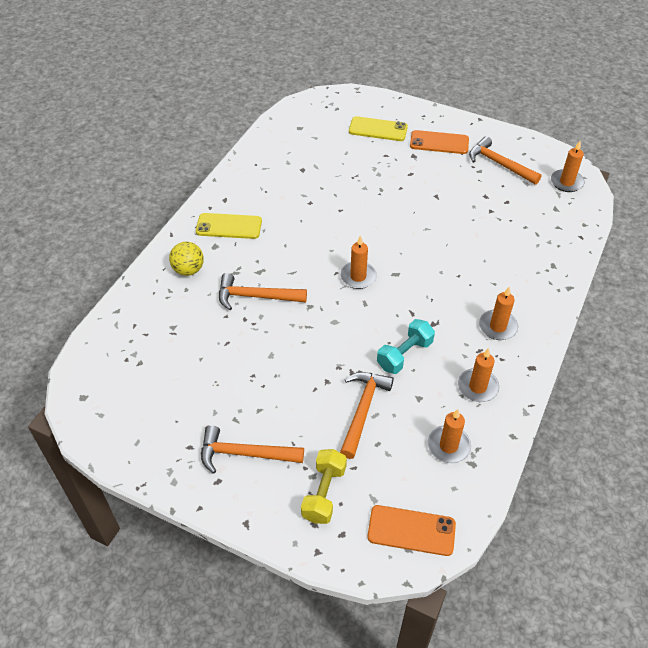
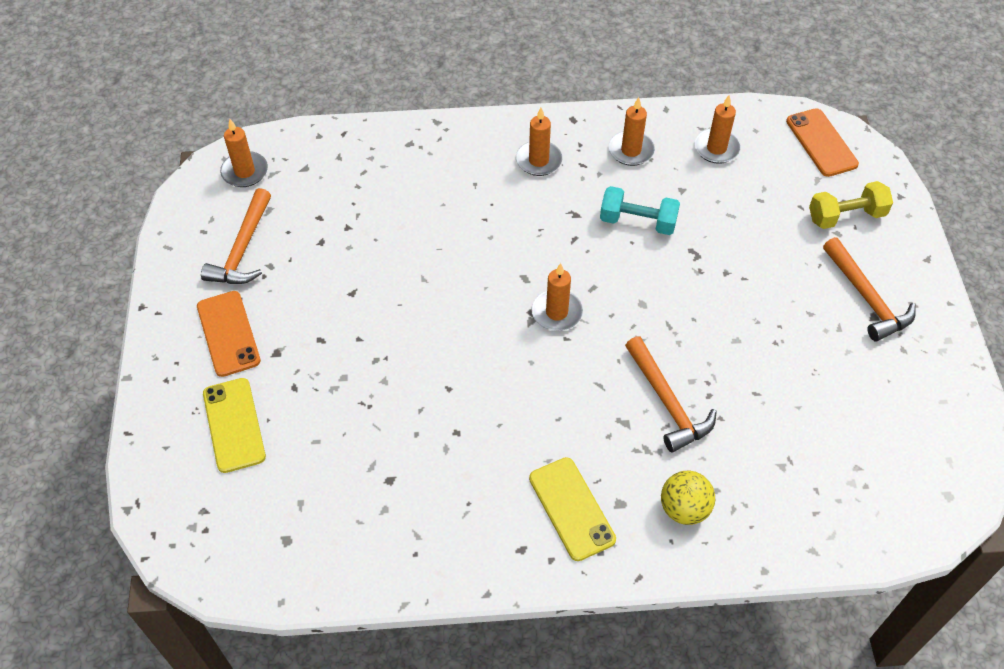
camera: 120 degrees left, 5 degrees up
(362, 410) = (734, 227): orange hammer -> none

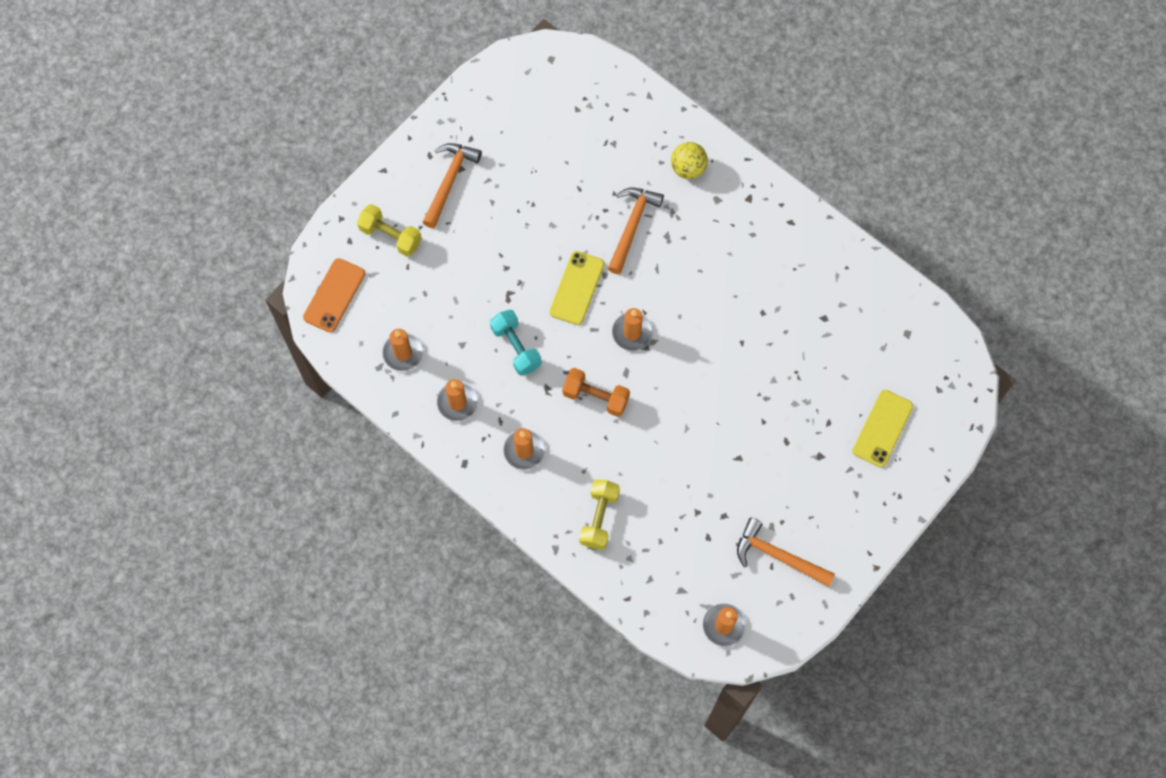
camera: 135 degrees left, 15 degrees up
(228, 333) = (838, 496): orange phone -> none
(243, 249) = (778, 556): orange hammer -> orange hammer turned 120 degrees counterclockwise
(425, 164) = (599, 518): none -> yellow dumbbell
(528, 240) = (596, 397): none -> orange dumbbell
(571, 508) = (744, 219): yellow phone -> yellow phone (577, 288)

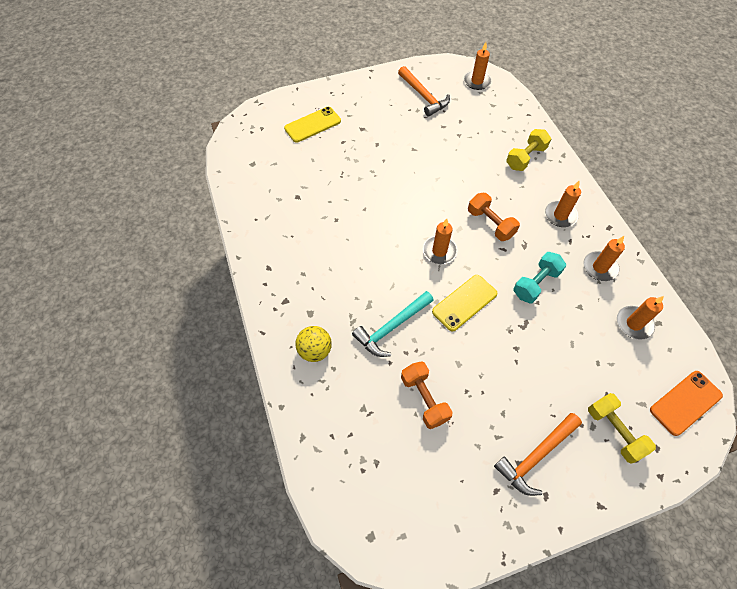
camera: 150 degrees left, 10 degrees down
(516, 347) = (535, 283): turquoise dumbbell -> turquoise dumbbell turned 45 degrees clockwise
(566, 178) = (424, 399): none -> orange dumbbell
(632, 226) = (392, 327): orange hammer -> turquoise hammer

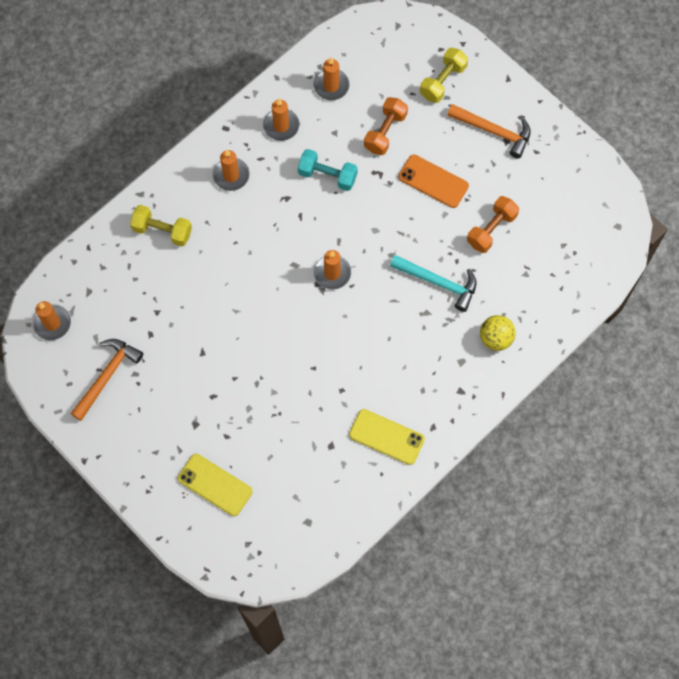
camera: 115 degrees left, 10 degrees up
(464, 302) = (380, 230): yellow phone -> yellow phone (386, 437)
(490, 224) = (274, 237): orange dumbbell -> orange dumbbell (385, 132)
(685, 403) = (390, 35): orange phone -> orange phone (433, 181)

